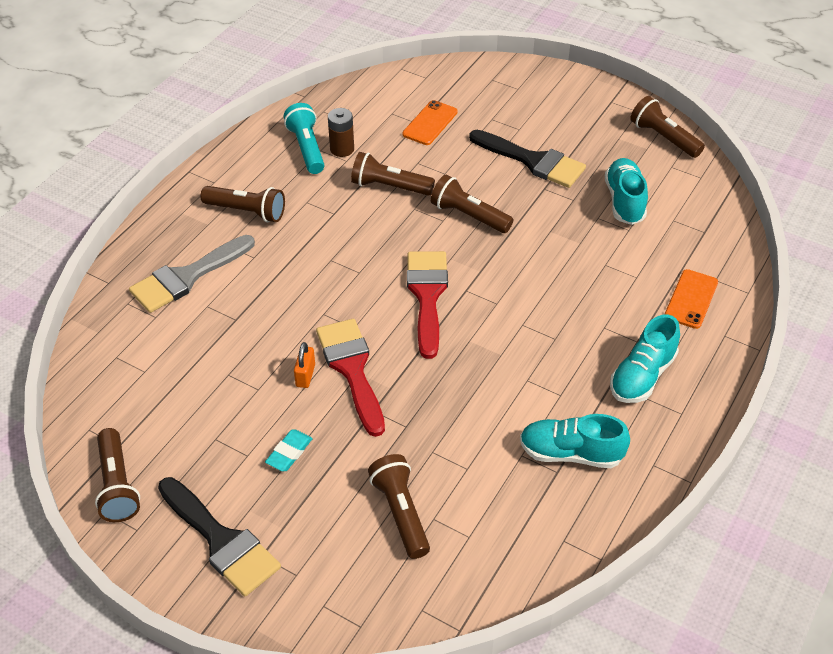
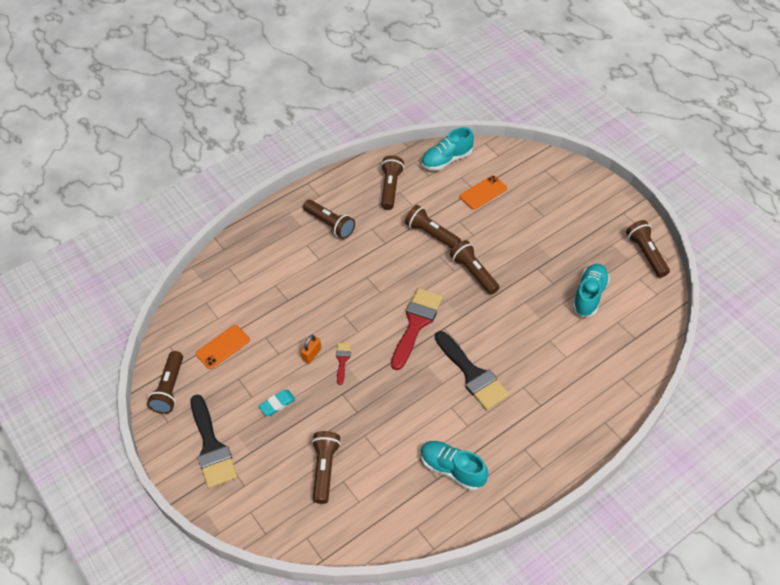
camera: 25 degrees right, 5 degrees up
(187, 277) = (272, 260): grey brush -> none
(306, 148) = (390, 188): turquoise flashlight -> brown flashlight
(342, 149) = (413, 195): brown battery -> none
(352, 369) = (342, 360): red brush -> red brush, size x0.48
(533, 161) = (540, 244): black brush -> black brush (472, 374)
(642, 376) = (530, 432): turquoise shoe -> turquoise shoe (446, 160)
(691, 299) = (596, 387): orange phone -> orange phone (223, 347)

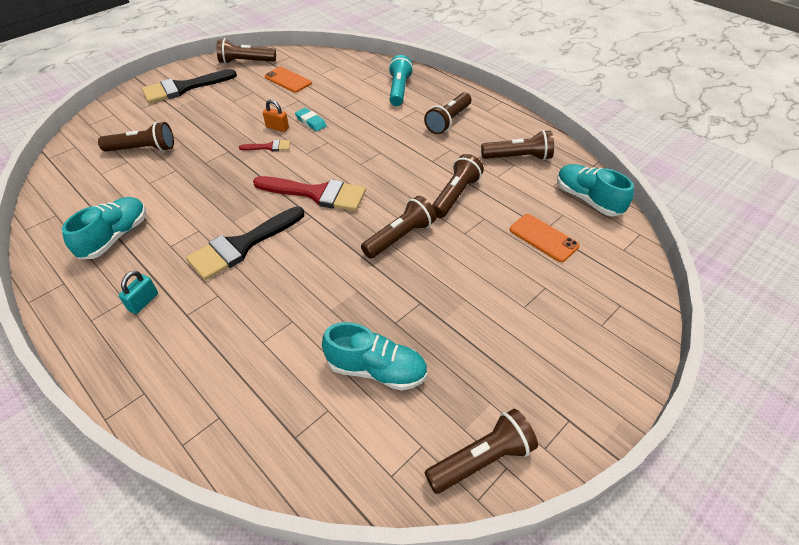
camera: 80 degrees right, 5 degrees down
(268, 254) = (399, 90): none -> turquoise flashlight
(277, 404) = (222, 115): turquoise eraser -> turquoise eraser (311, 122)
(527, 435) = (143, 302): none -> turquoise padlock

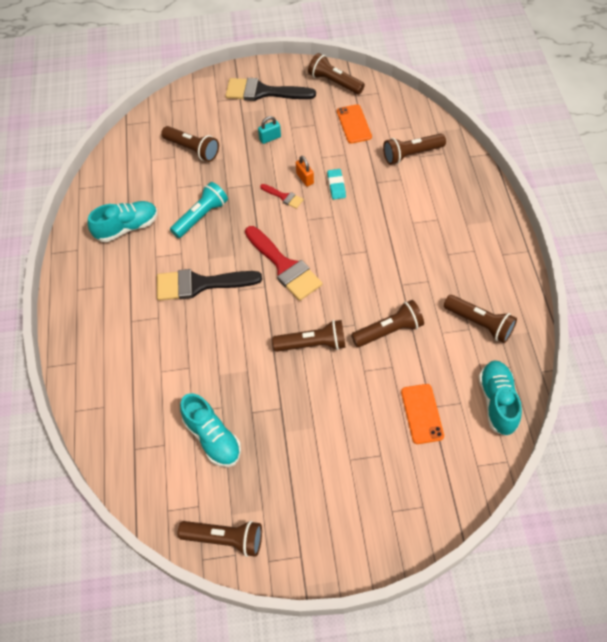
camera: 40 degrees right, 10 degrees up
(143, 302) = (113, 294): turquoise padlock -> turquoise padlock (270, 138)
(399, 90) = (442, 186): turquoise flashlight -> turquoise flashlight (201, 216)
(448, 121) = (455, 248): brown flashlight -> brown flashlight (411, 154)

